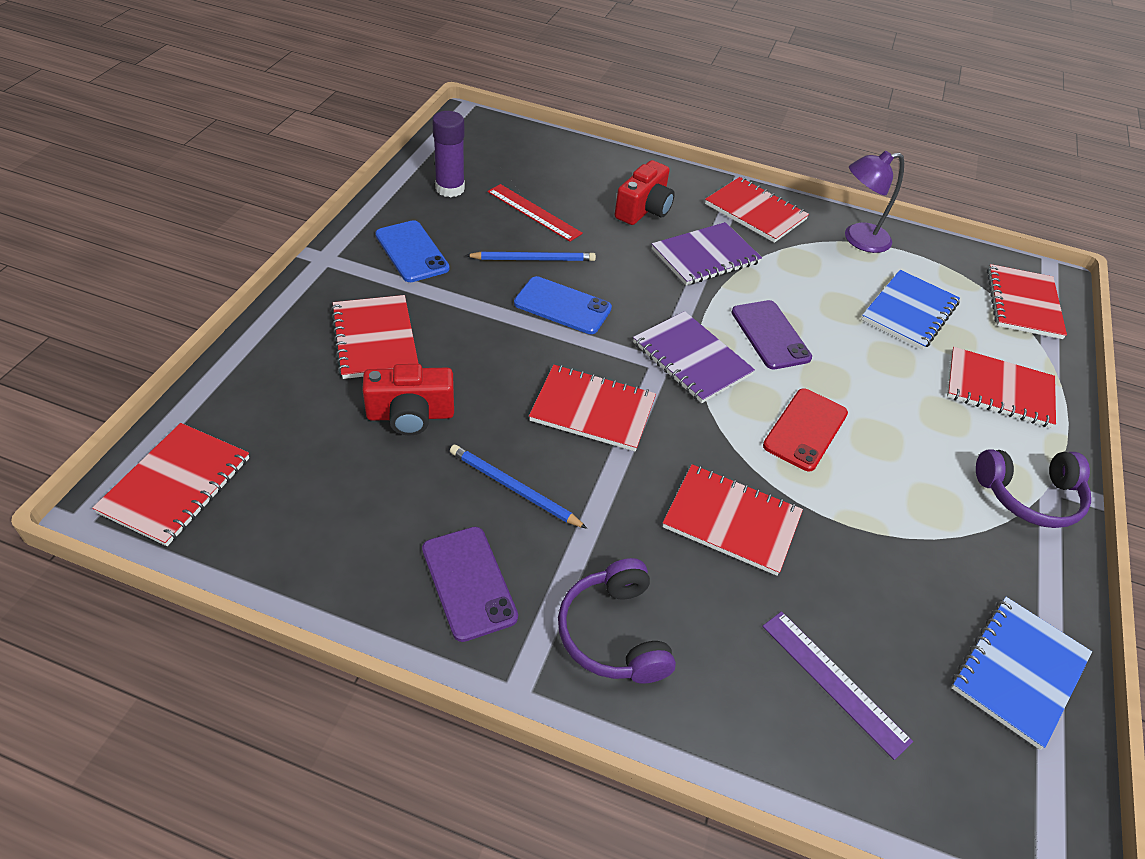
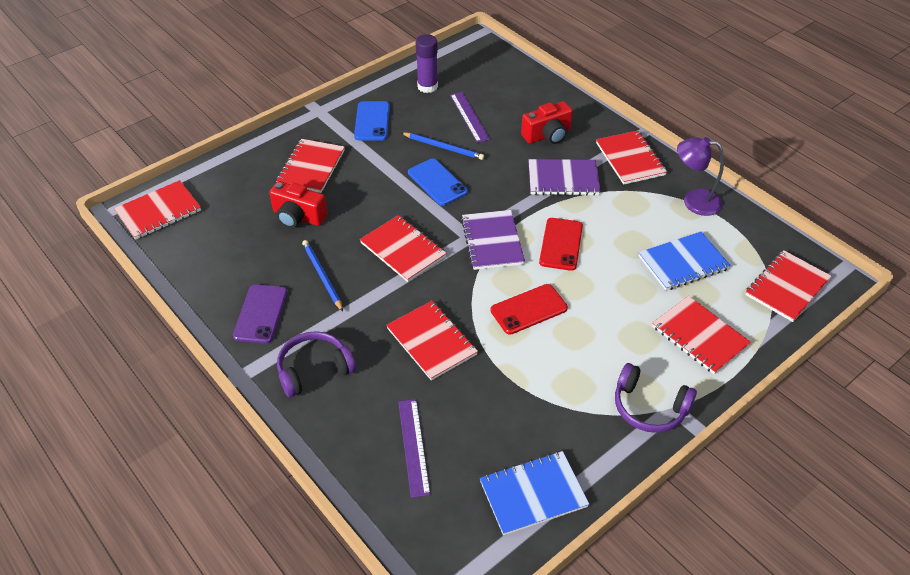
camera: 35 degrees right, 0 degrees up
(534, 212) = (469, 117): red ruler -> purple ruler
(614, 633) = (314, 370): purple headphones -> purple headphones turned 45 degrees clockwise
(770, 335) = (561, 244): purple phone -> red phone

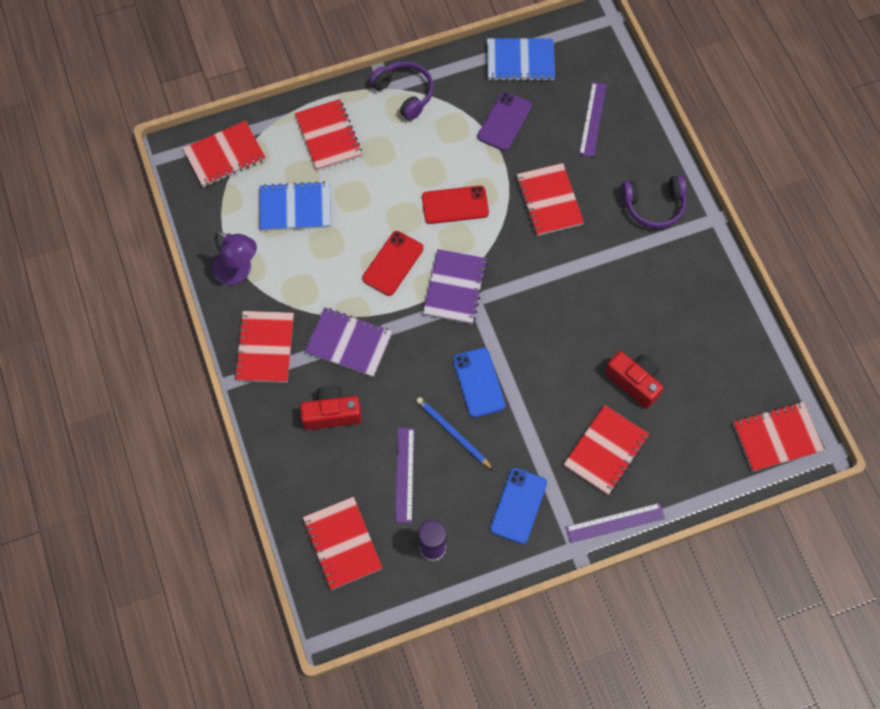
camera: 160 degrees left, 20 degrees up
(261, 314) = (689, 275): purple phone -> purple phone (504, 121)
(292, 130) = (615, 523): none -> purple ruler
(322, 276) = (626, 299): blue pencil -> none
(403, 250) = (542, 305): red notebook -> red notebook (342, 543)

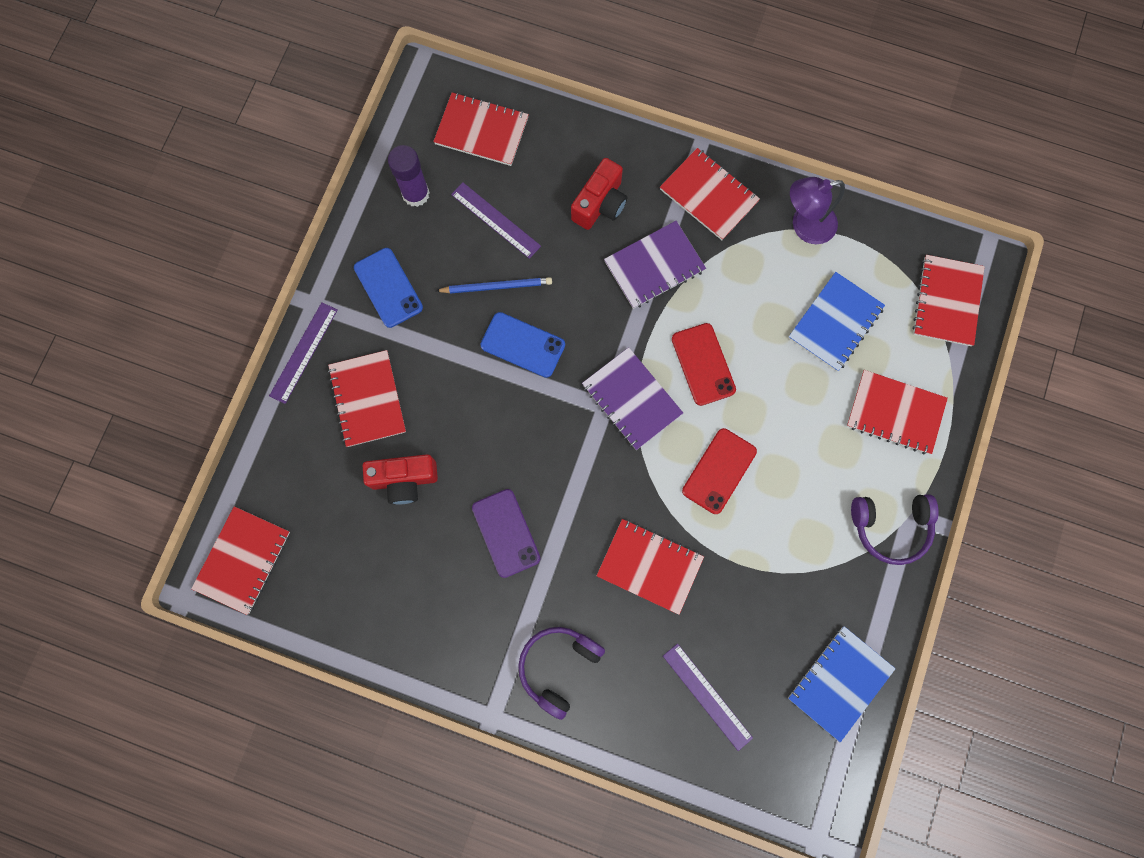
camera: 130 degrees right, 10 degrees up
(504, 121) = (777, 600): purple phone -> purple phone (506, 533)

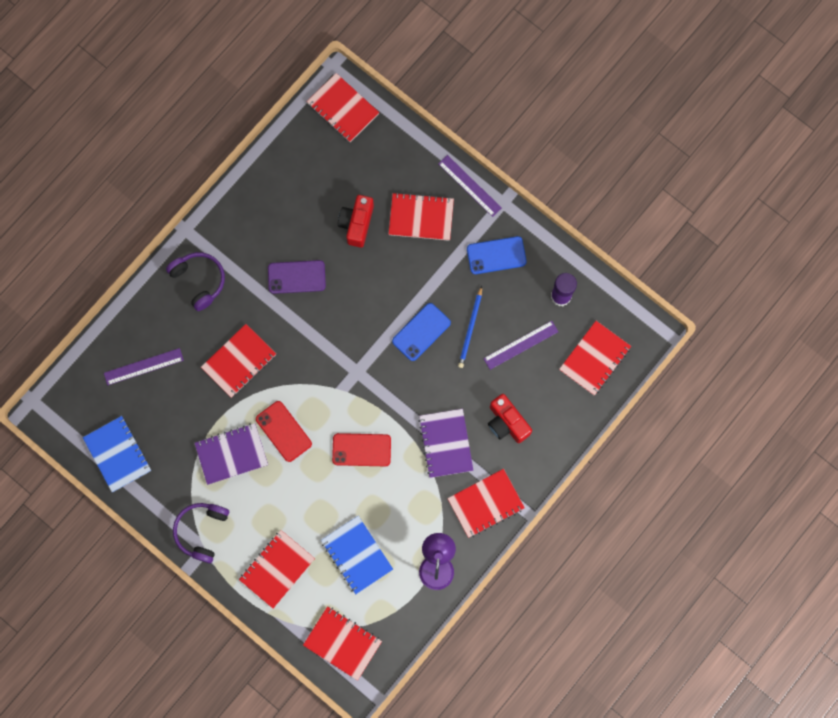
camera: 110 degrees right, 0 degrees up
(631, 399) = (355, 391): purple notebook -> purple notebook (231, 454)

